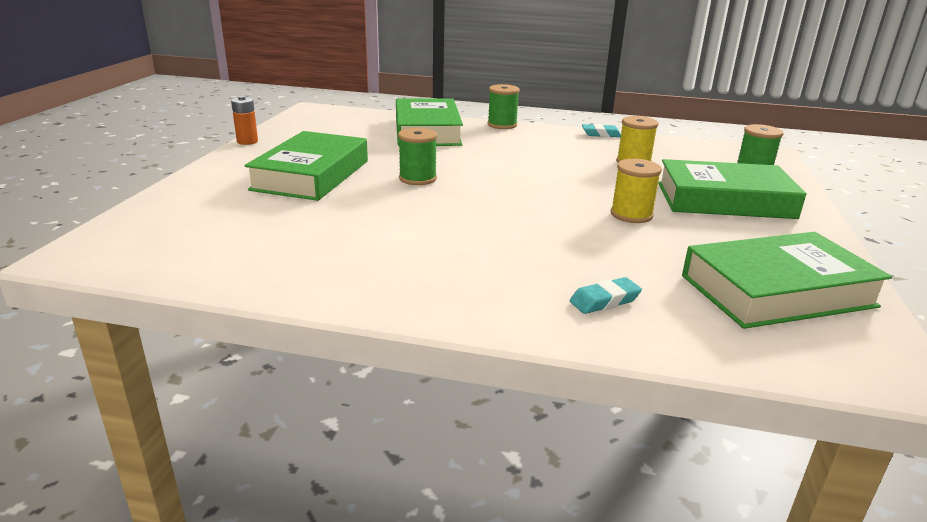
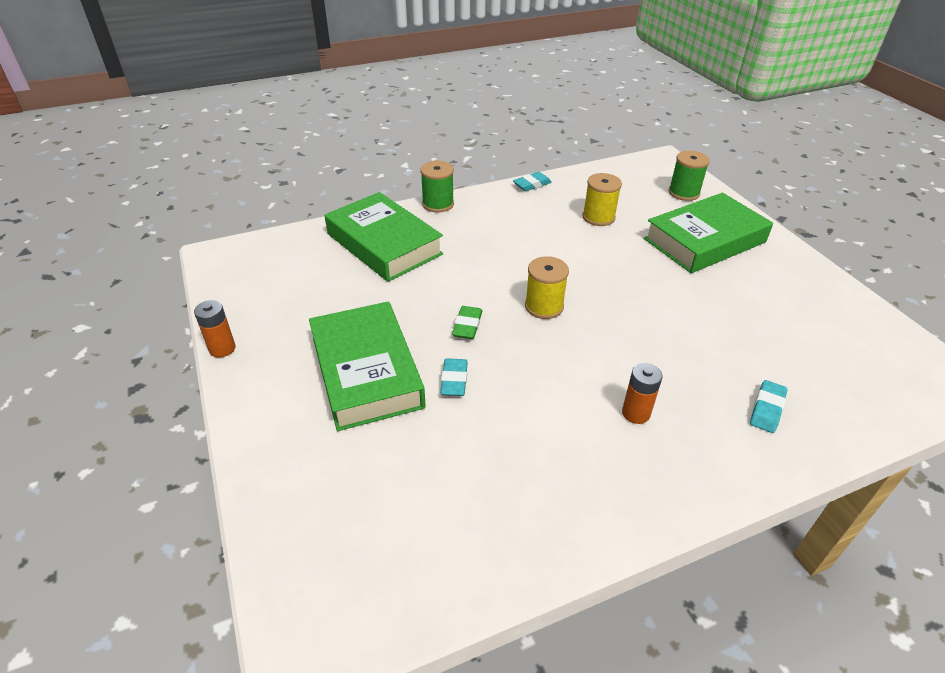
camera: 35 degrees left, 15 degrees up
(361, 197) = (454, 380): none -> turquoise eraser
(417, 178) = (467, 326): green spool -> green eraser
(472, 257) = (636, 413): none -> orange battery
(631, 215) = (672, 292): yellow spool -> yellow spool (544, 306)
(777, 291) = (835, 335): green book -> none

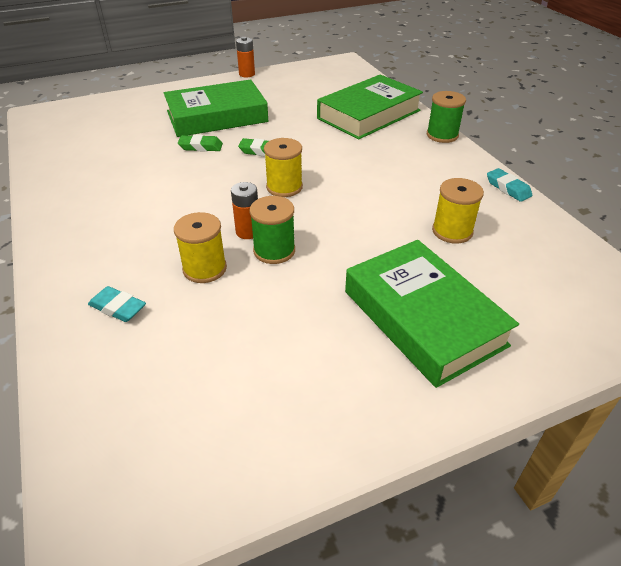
camera: 90 degrees right, 0 degrees up
(454, 380) = (201, 147): turquoise eraser -> green eraser
(636, 413) = (142, 225): orange battery -> orange battery (248, 232)
(684, 193) = (552, 318): green spool -> green spool (274, 250)
(691, 355) = (204, 269): none -> yellow spool

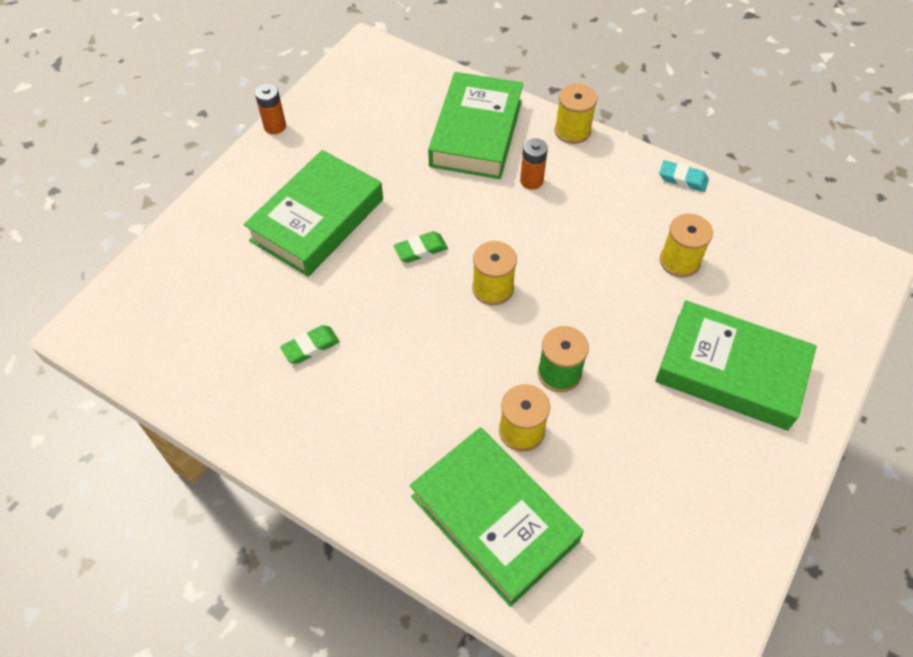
camera: 35 degrees left, 15 degrees up
(118, 308) = (494, 519): turquoise eraser -> green book
(201, 147) = (351, 277): green eraser -> green eraser (310, 347)
(248, 232) = (515, 365): orange battery -> orange battery (531, 181)
(442, 135) = (572, 131): green spool -> yellow spool

